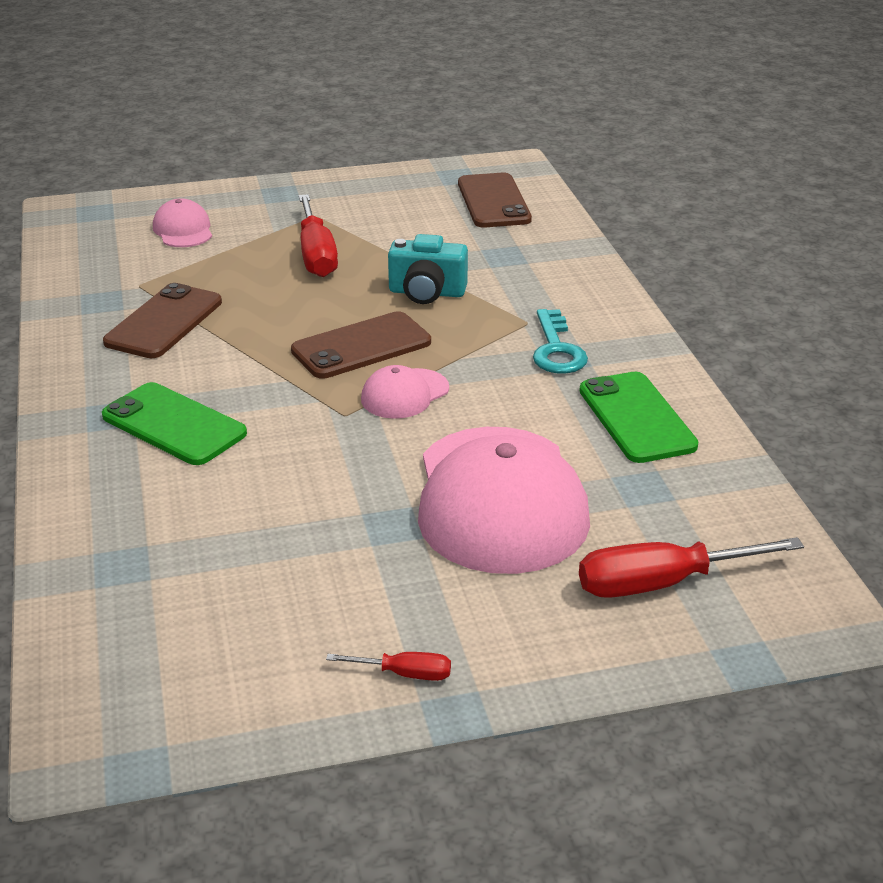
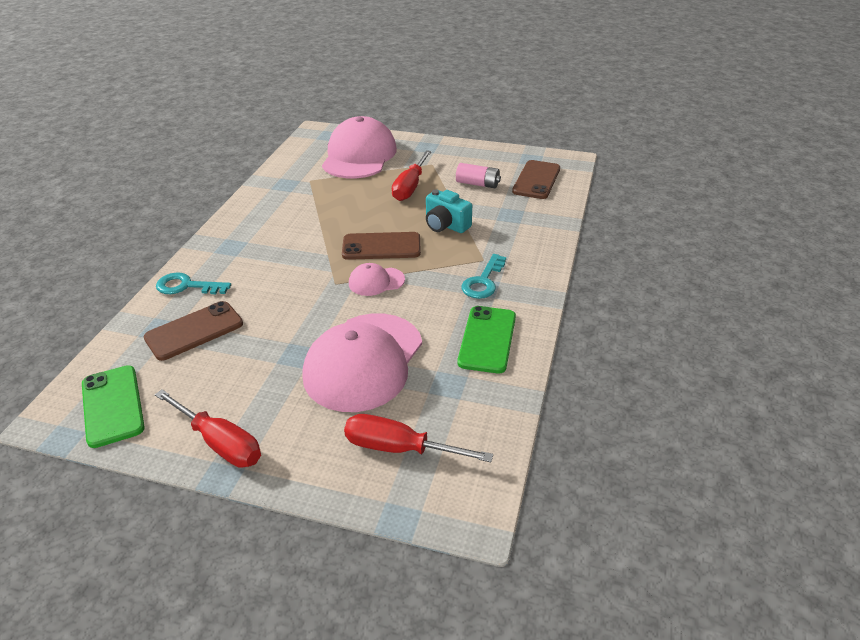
camera: 30 degrees right, 5 degrees up
(99, 492) = (187, 286): none -> turquoise key
(164, 322) = (301, 204): brown phone -> brown phone (194, 331)
(174, 425) = (252, 262): green phone -> green phone (112, 406)
(183, 230) = (359, 155): pink cap -> pink cap, size x2.17
(404, 674) = (219, 442): red screwdriver -> red screwdriver, size x2.00
(414, 226) = (477, 184): none -> pink battery

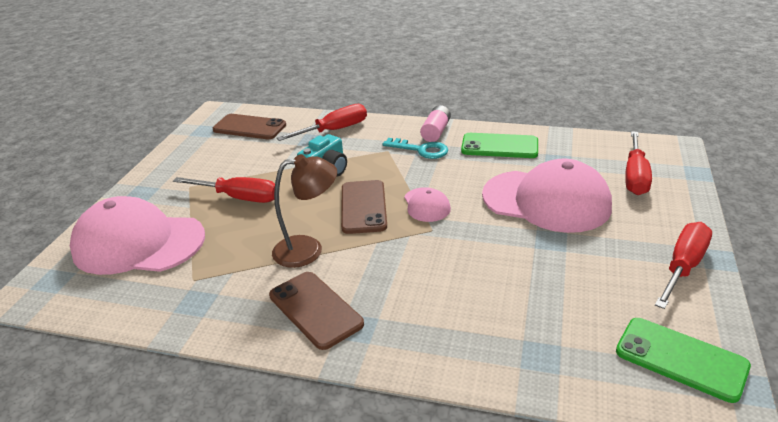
camera: 90 degrees left, 5 degrees down
(112, 406) = (681, 359): green phone -> green phone turned 60 degrees clockwise
(187, 286) = (450, 350): turquoise key -> none
(194, 331) = (536, 322): brown phone -> brown phone (315, 310)
(328, 222) = (308, 249): none -> brown lamp
(477, 184) = (246, 157): pink battery -> pink battery (435, 132)
(530, 226) = (334, 130): none -> red screwdriver

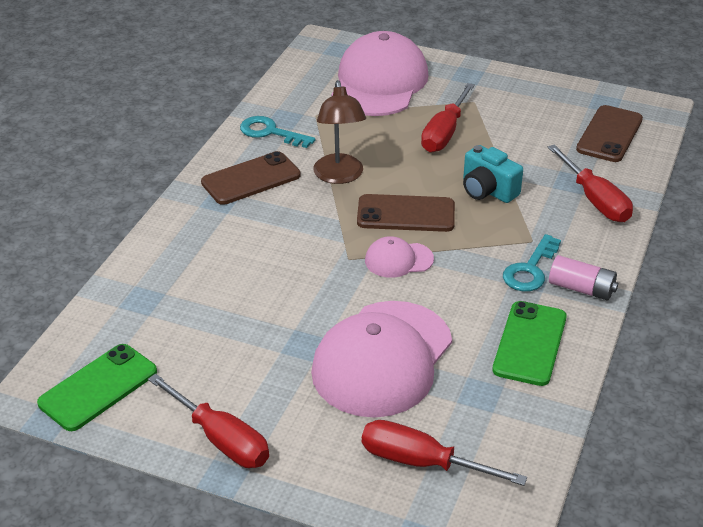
camera: 95 degrees right, 5 degrees up
(224, 309) = (270, 132): none -> turquoise key

